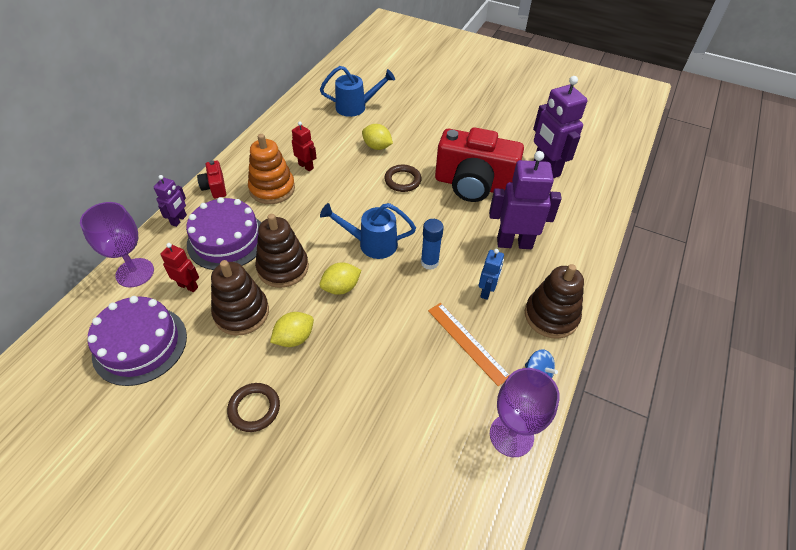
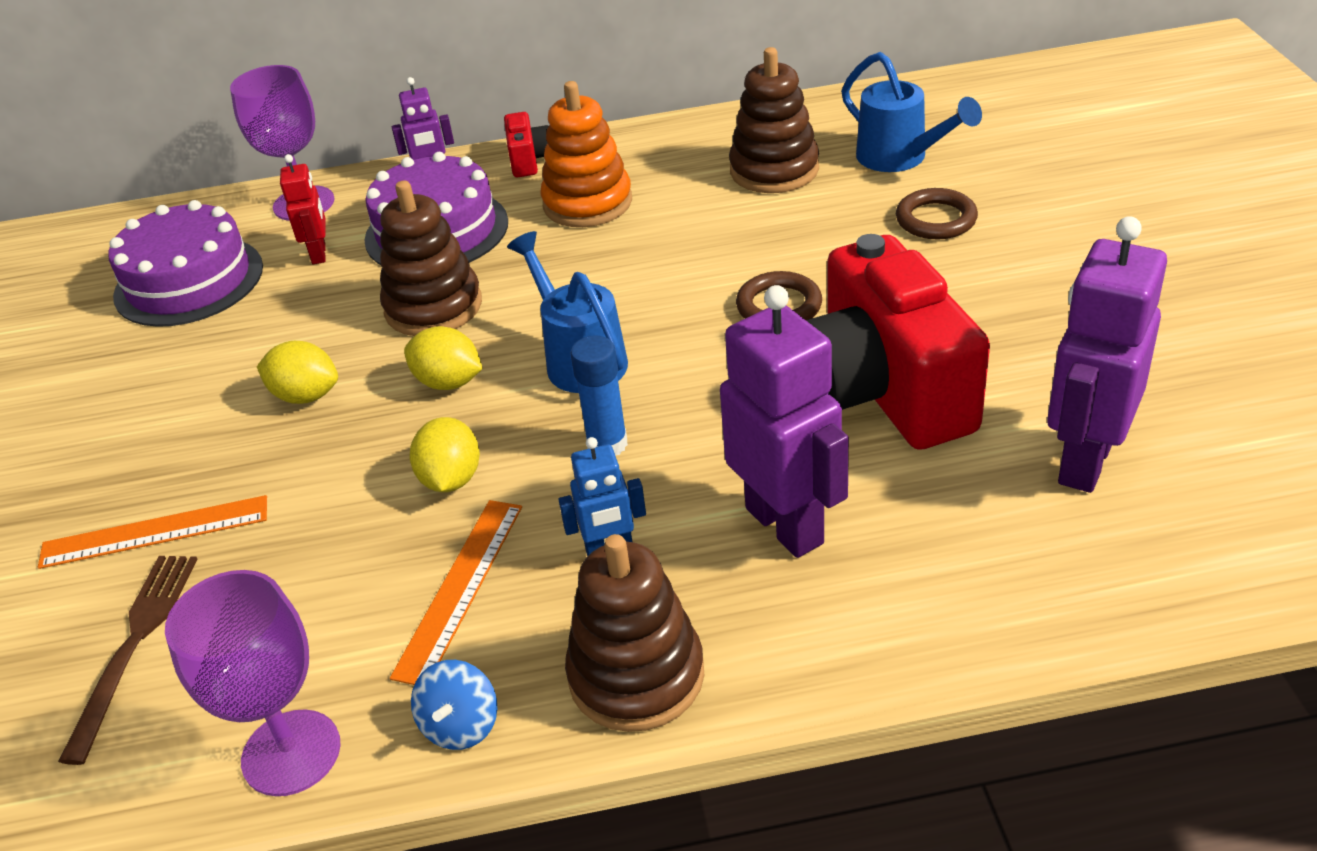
camera: 60 degrees right, 10 degrees down
(215, 187) = (529, 160): red camera -> red camera turned 135 degrees clockwise
(241, 313) = (312, 323): brown stacking toy -> brown stacking toy (774, 170)
(254, 409) = (152, 433): brown ring -> brown ring (936, 219)
(306, 166) = (679, 200): red robot -> none
(331, 434) = (155, 532): none -> orange ruler
(377, 147) = (828, 234): yellow lemon -> yellow lemon (451, 479)
(402, 470) = (134, 645): none -> brown fork

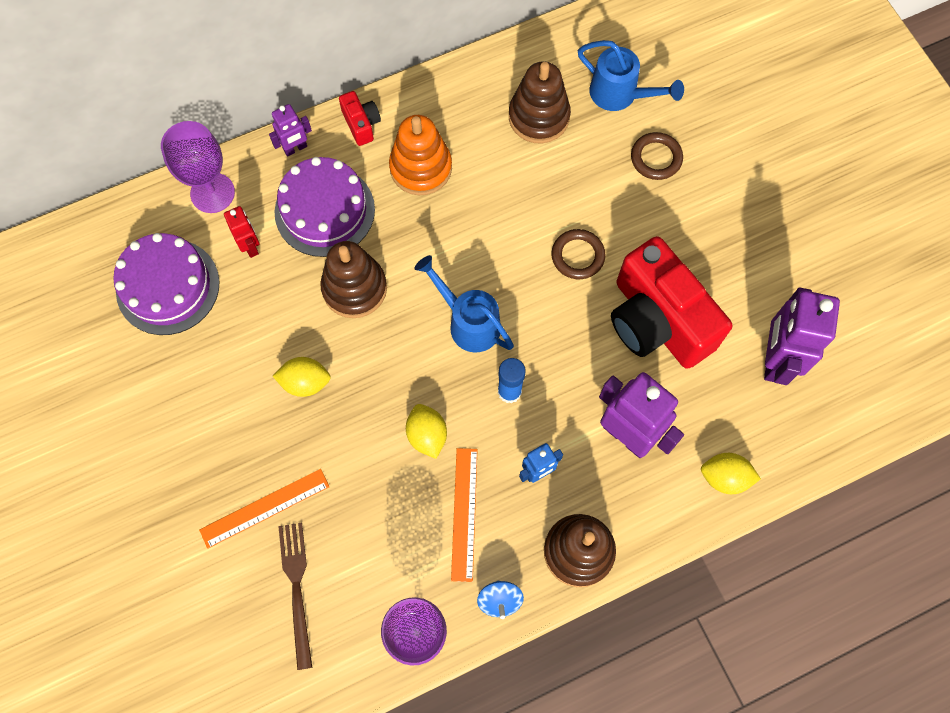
camera: 20 degrees left, 30 degrees up
(448, 382) = (393, 356): yellow lemon -> yellow lemon (725, 477)

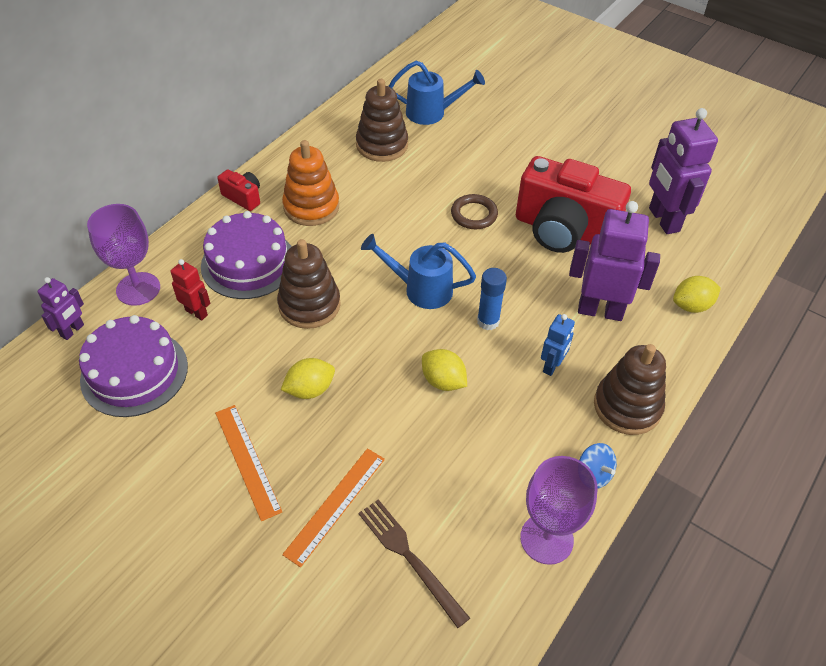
camera: 30 degrees left, 20 degrees down
(295, 148) = (196, 232): purple robot -> purple robot (72, 331)
(464, 513) = (515, 424): orange ruler -> orange ruler (247, 460)
(656, 158) = (485, 138): brown ring -> none

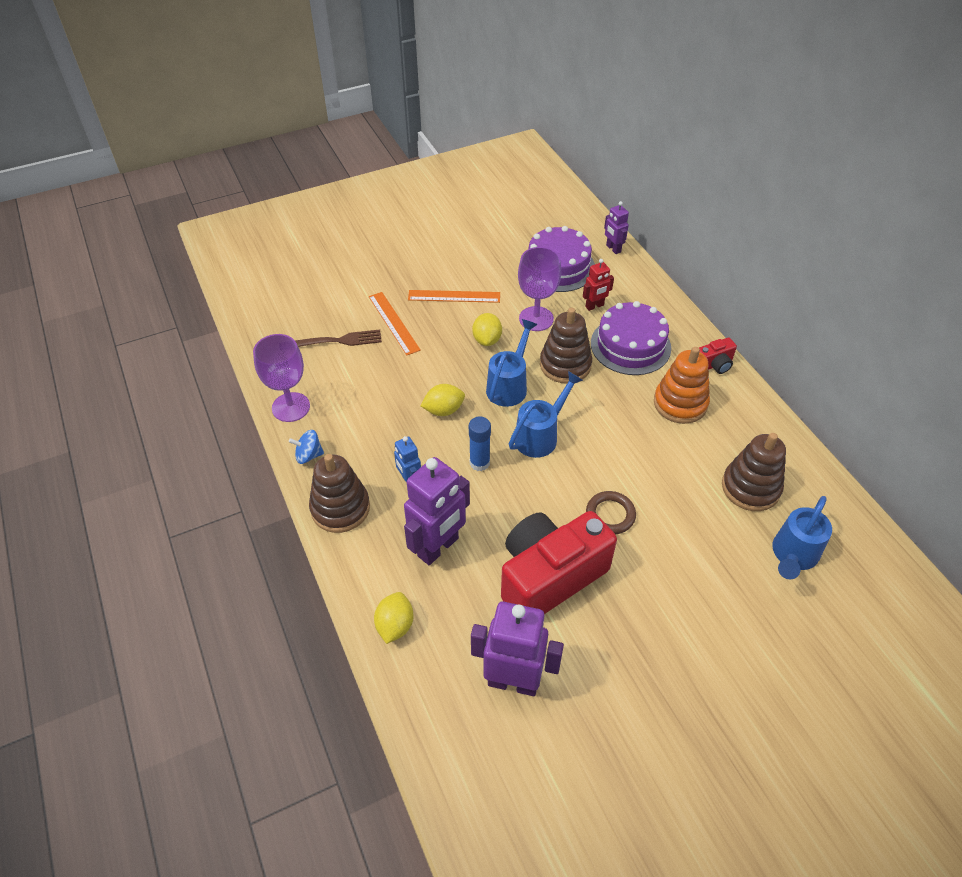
camera: 120 degrees right, 0 degrees up
(138, 289) = (636, 284): purple goblet -> purple goblet (536, 319)
(370, 339) = (509, 386): none -> blue watering can

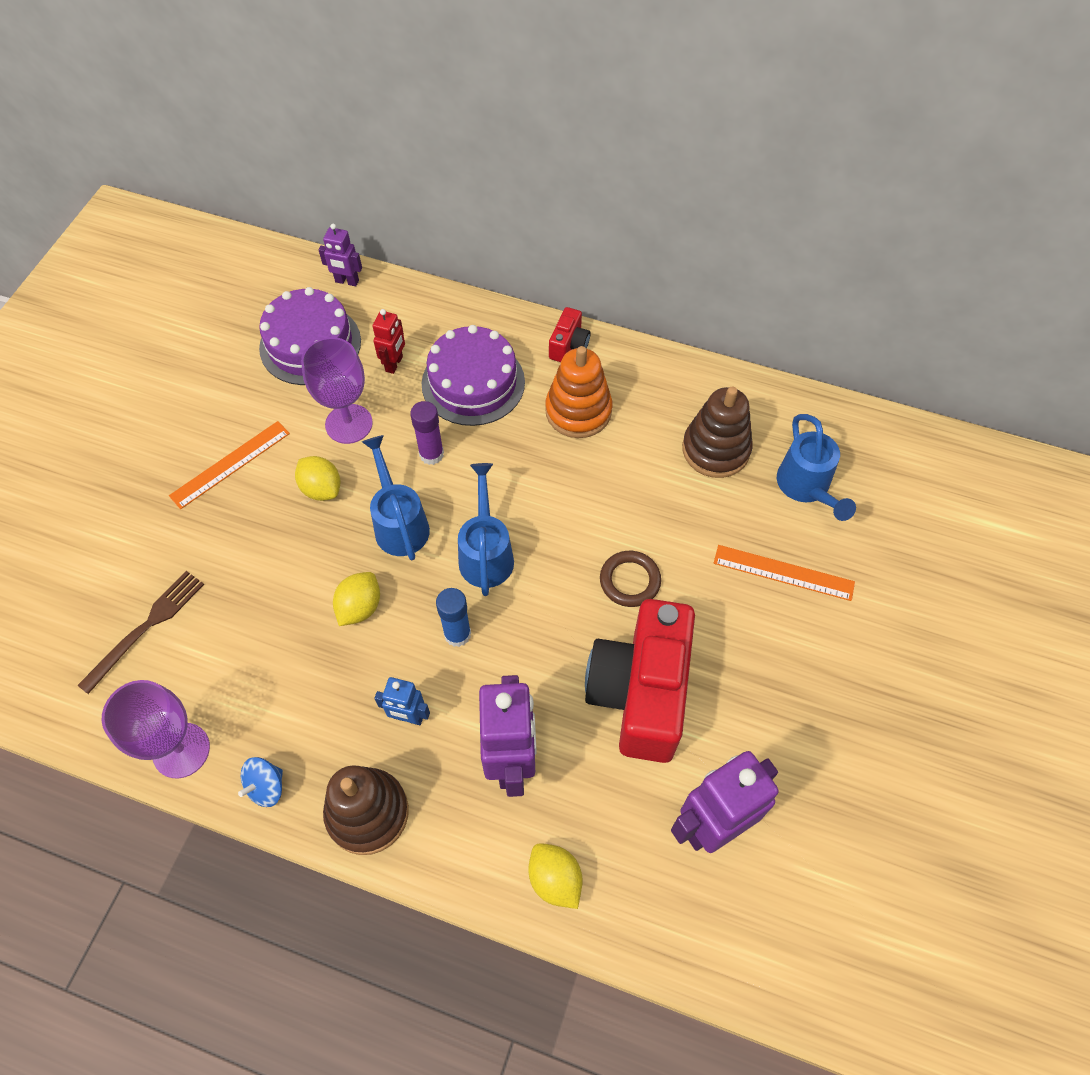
camera: 45 degrees left, 10 degrees up
(394, 323) = (193, 549): orange ruler -> orange ruler (783, 572)
(565, 365) = (431, 454): brown stacking toy -> purple glue stick

